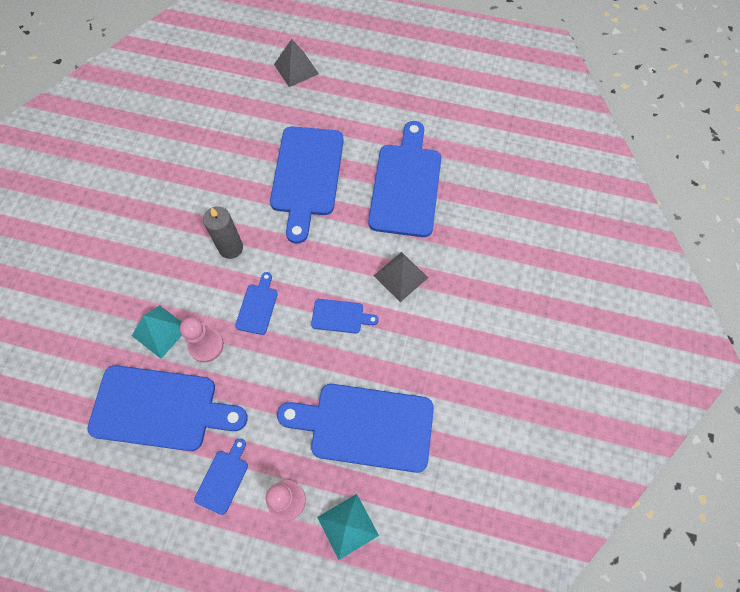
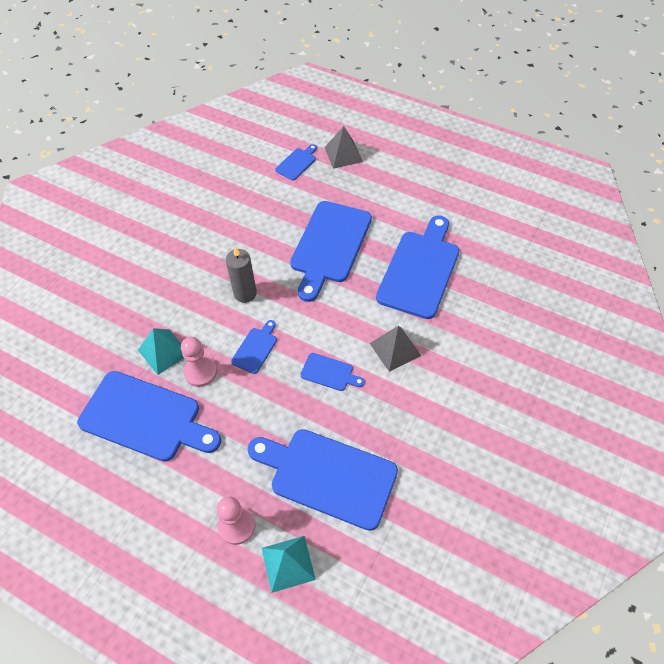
camera: 15 degrees right, 10 degrees down
(223, 479) = (184, 492): blue cutting board -> blue cutting board (297, 163)

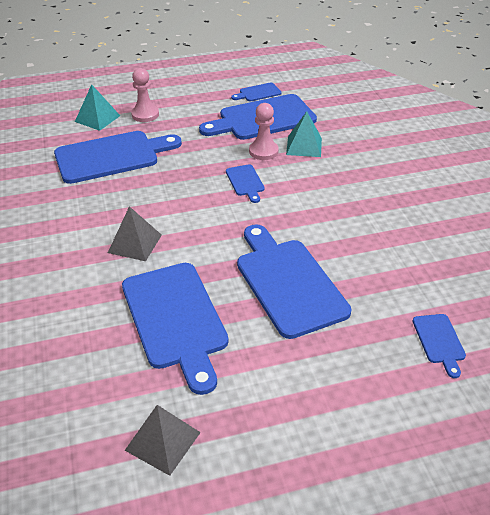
camera: 135 degrees right, 15 degrees down
(245, 293) = (303, 205): grey candle -> none
(329, 373) = (172, 200): blue cutting board -> blue cutting board (258, 93)
(343, 154) = (412, 392): grey pyramid -> grey pyramid (163, 441)

